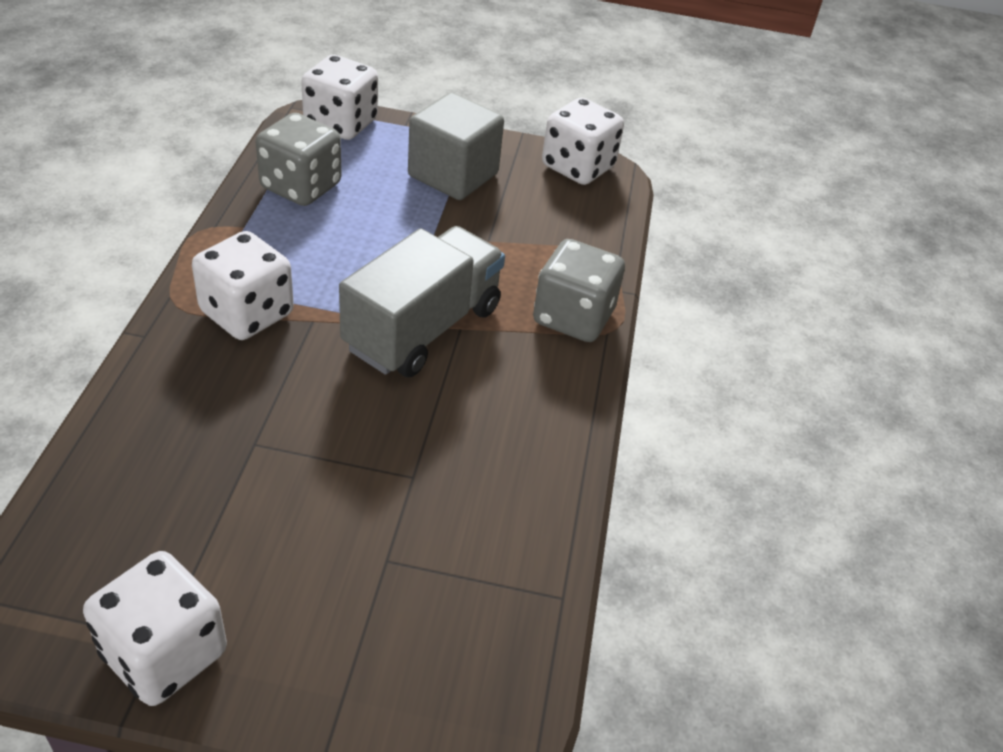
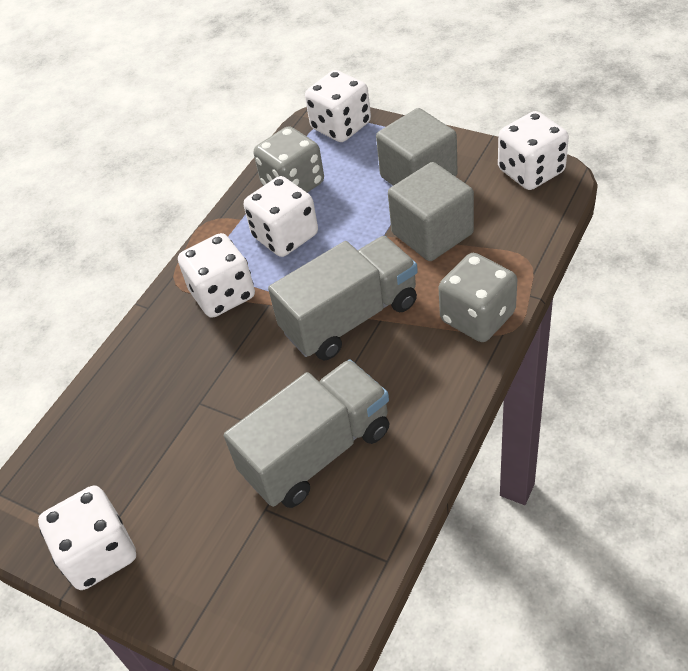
camera: 30 degrees right, 5 degrees up
(309, 243) = (285, 236): none -> white dice
(433, 484) = (317, 452): none -> grey truck
(490, 233) = (432, 233): none -> grey cube

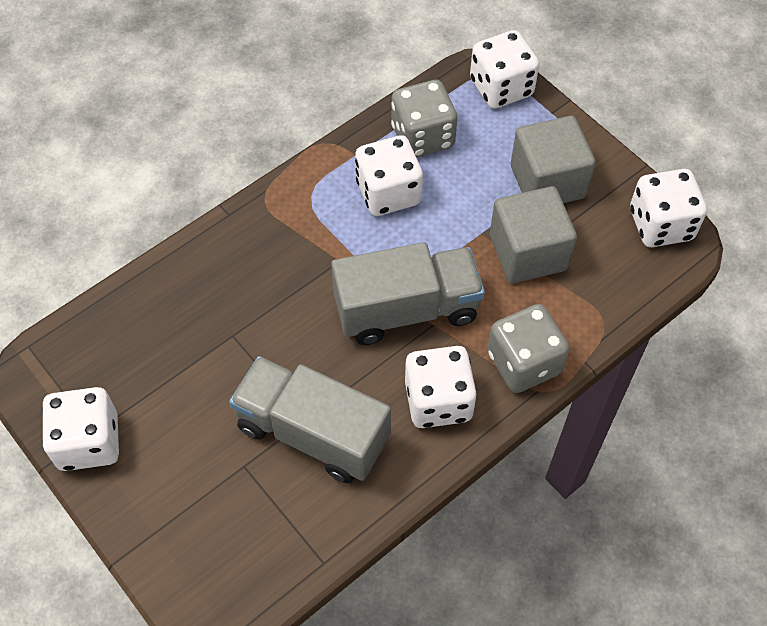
camera: 15 degrees right, 10 degrees up
(223, 294) = (302, 231): white dice -> white dice (438, 401)
(317, 452) = (313, 433): grey truck -> grey truck turned 135 degrees counterclockwise

